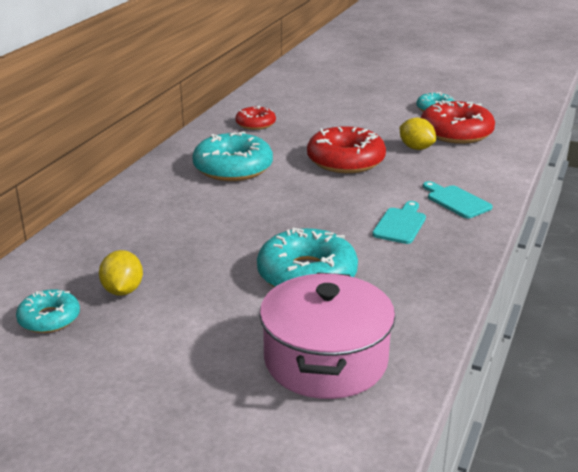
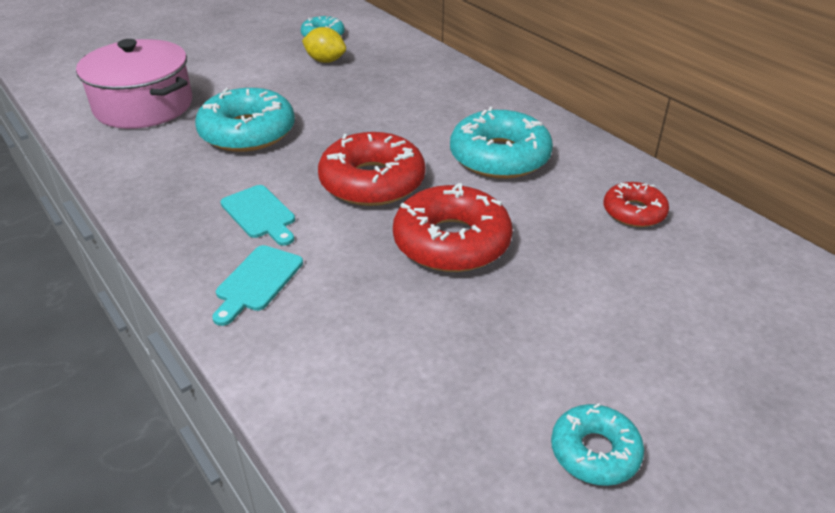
camera: 120 degrees right, 10 degrees up
(416, 148) = (438, 328): yellow lemon -> none
(456, 132) = (461, 413): red donut -> red donut (372, 182)
(456, 201) = (257, 281): turquoise cutting board -> turquoise cutting board turned 120 degrees clockwise

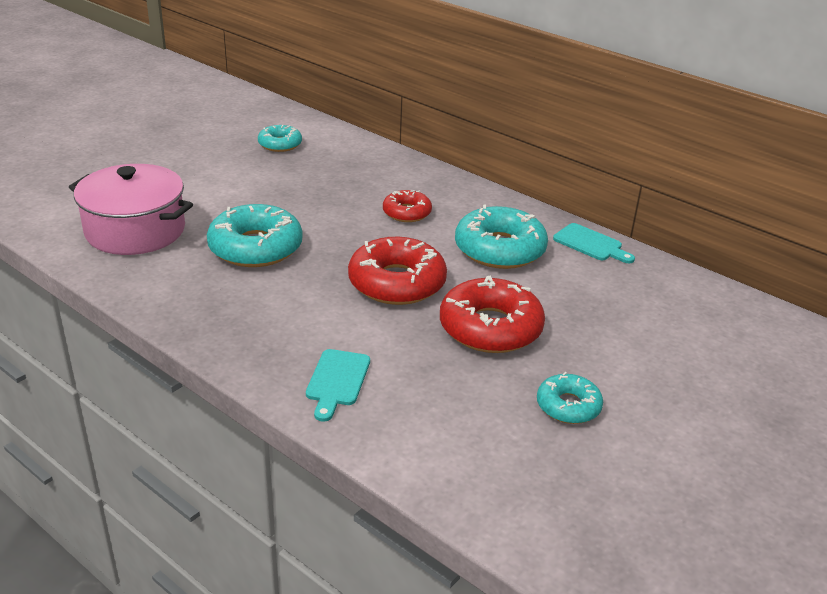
camera: 15 degrees left, 5 degrees down
(260, 214) = (308, 322): turquoise cutting board -> turquoise cutting board (590, 244)
(325, 61) = (295, 170): yellow lemon -> none
(595, 452) = (668, 473): turquoise donut -> turquoise donut (568, 406)
(634, 212) = (630, 286): red donut -> red donut (407, 212)

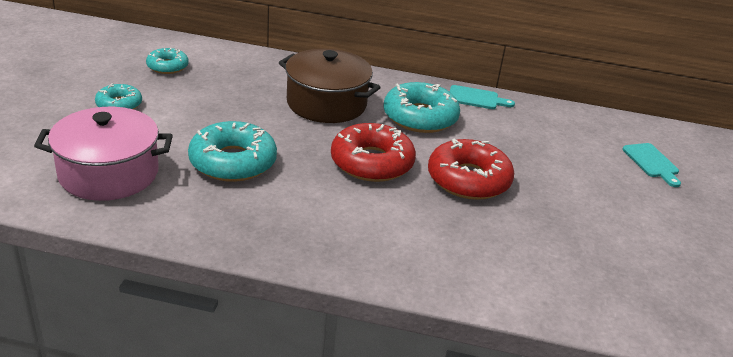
camera: 30 degrees left, 0 degrees up
(337, 381) = (401, 254): turquoise cutting board -> turquoise cutting board (652, 162)
(407, 212) = (326, 104): red donut -> brown pot
(568, 406) = (568, 222): turquoise donut -> turquoise donut (119, 104)

